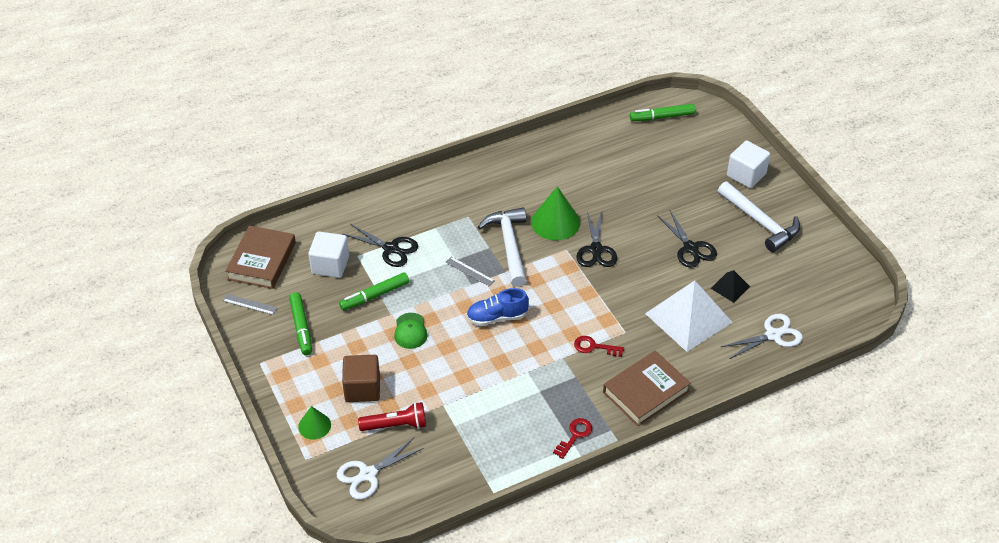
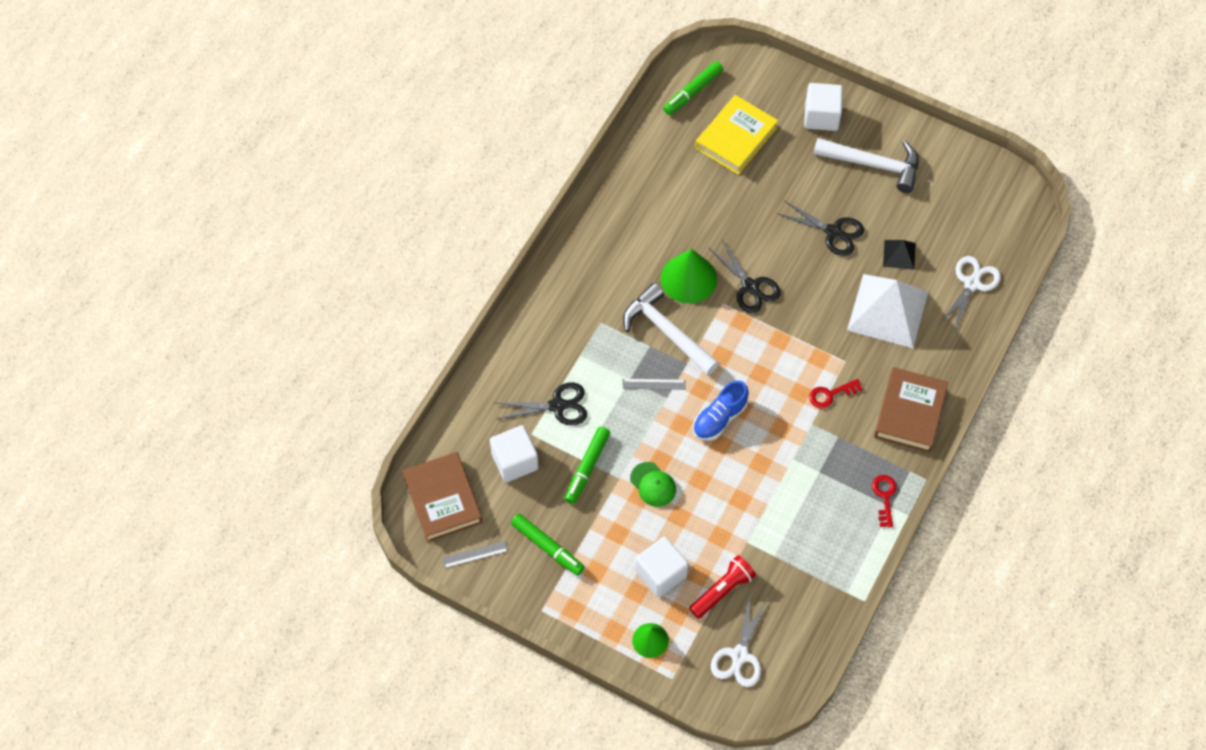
camera: 35 degrees left, 15 degrees up
(362, 388) = (661, 573): brown cube -> white cube
(669, 158) = (736, 138): none -> yellow book

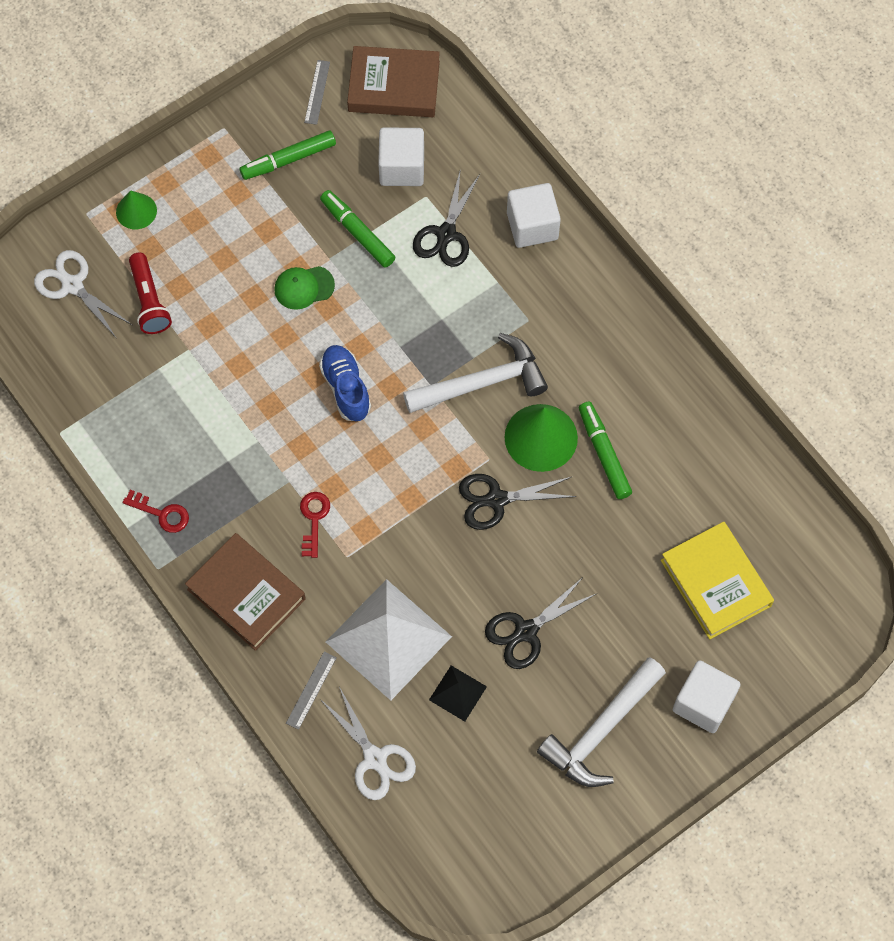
camera: 115 degrees right, 5 degrees up
(653, 384) = (423, 340): grey ruler -> grey ruler (311, 690)
(661, 573) = (200, 251): white cube -> white cube (532, 226)
(692, 92) = (809, 564): green marker -> green marker (604, 453)

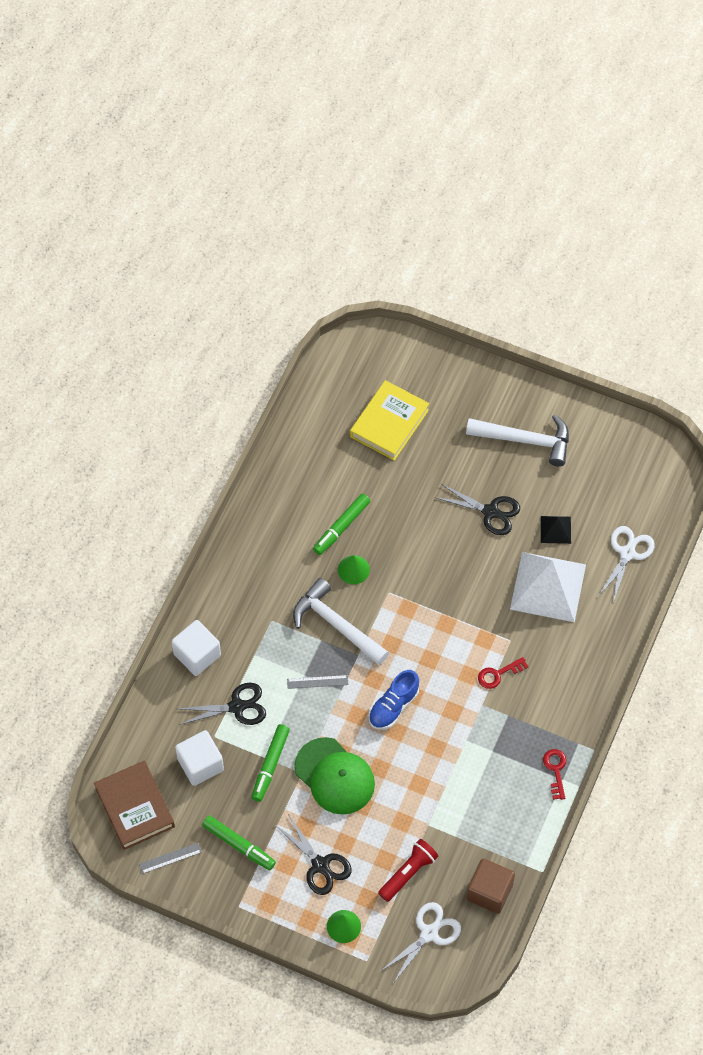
camera: 120 degrees left, 5 degrees down
(72, 285) = (429, 933): white scissors -> white scissors turned 150 degrees counterclockwise
(74, 368) = (489, 892): none -> brown cube
(246, 594) = (575, 686): brown book -> none
(304, 287) = (334, 776): green cap -> green cap, size x1.79
(311, 690) = (610, 612): grey ruler -> grey ruler (317, 682)
(497, 500) = (414, 573): black scissors -> black scissors (320, 865)
(541, 437) = (353, 569): green cone -> green cone, size x0.58
(703, 703) = (471, 394): white cube -> none

